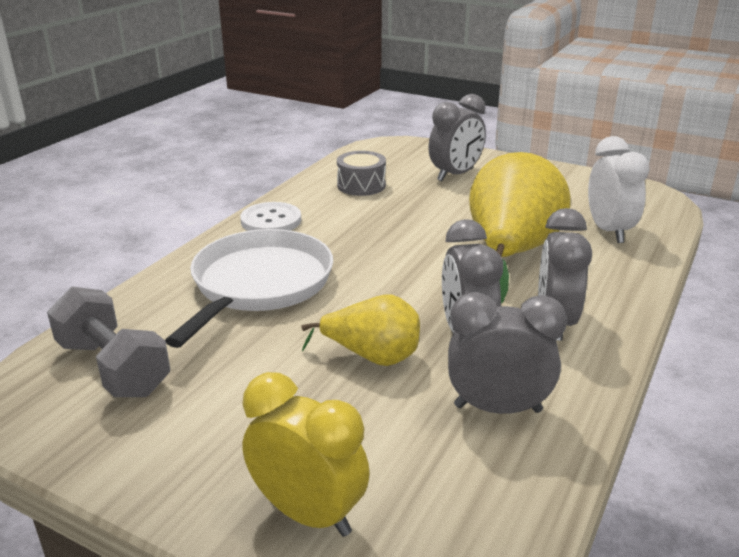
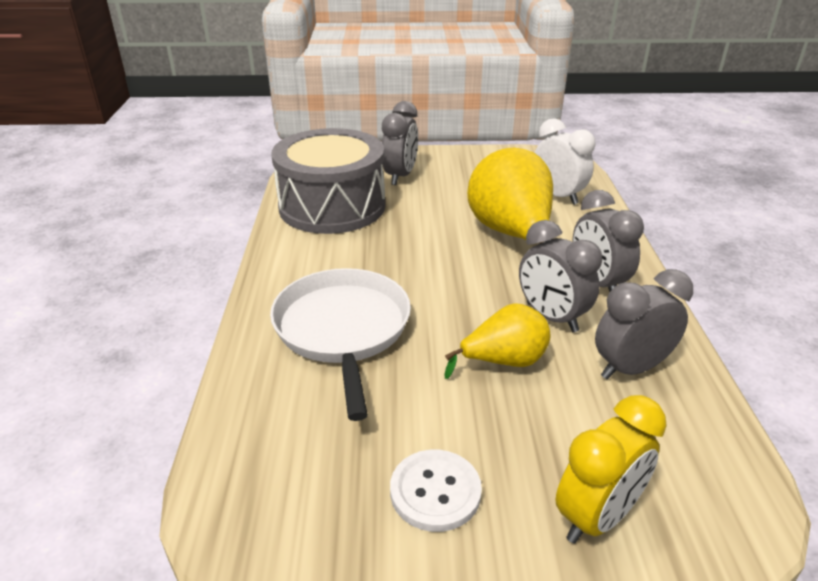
camera: 30 degrees left, 5 degrees up
(113, 367) = (295, 463): grey dumbbell -> none
(271, 220) = (287, 263): white button -> white button (435, 491)
(308, 513) = (596, 516): yellow clock -> yellow clock turned 135 degrees clockwise
(361, 185) = (332, 206): grey drum -> grey drum, size x2.30

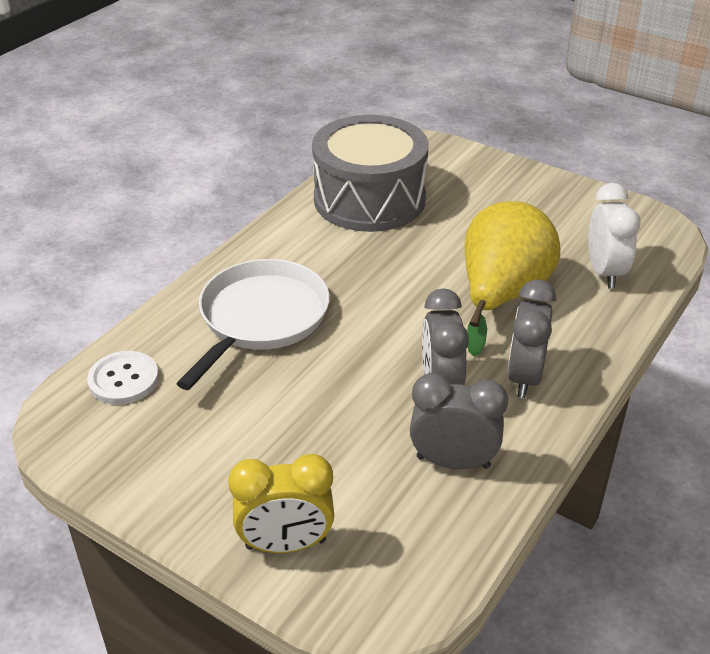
camera: 35 degrees right, 5 degrees up
(400, 176) = (467, 189): grey clock -> none
(435, 491) = (198, 467): white button -> white button (123, 379)
(503, 361) = (354, 403): yellow pear -> none

